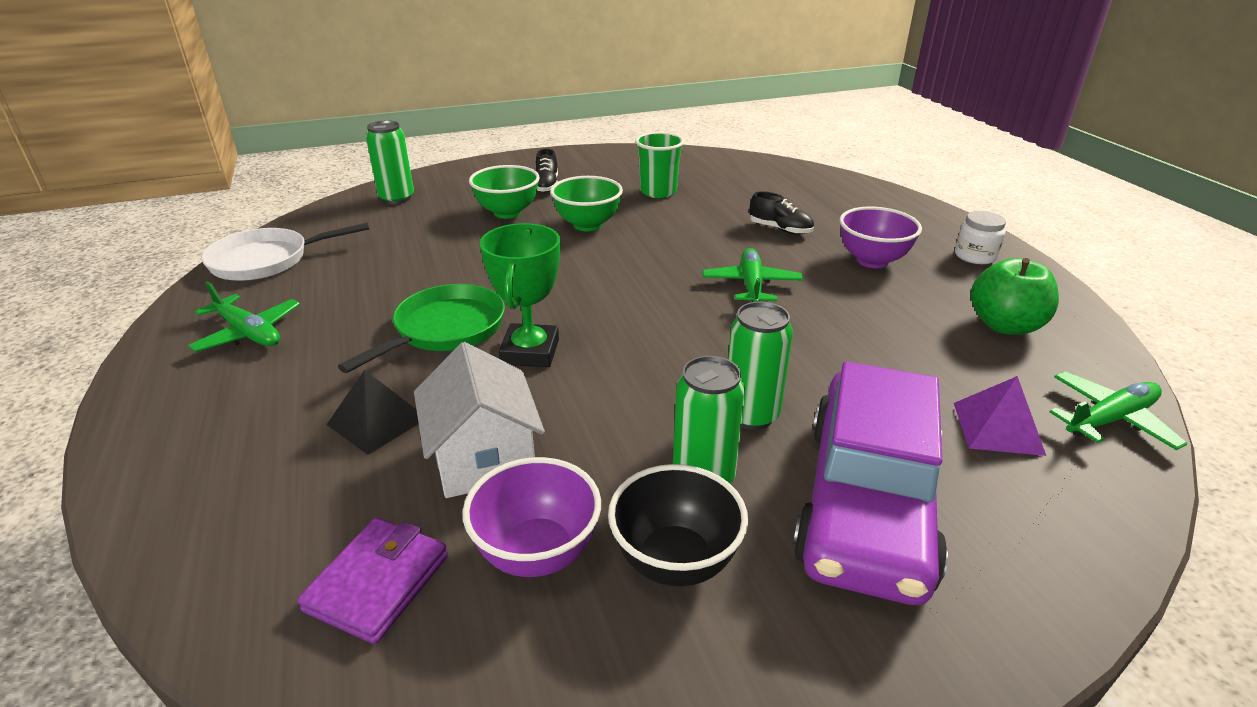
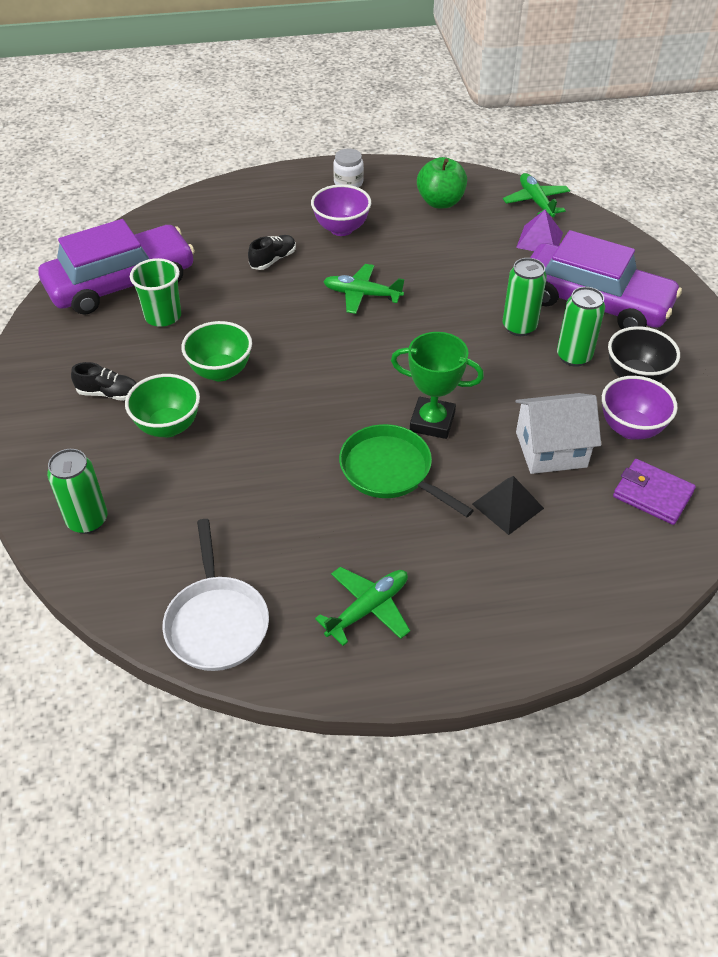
camera: 80 degrees left, 15 degrees up
(696, 170) = (121, 283): none -> purple car

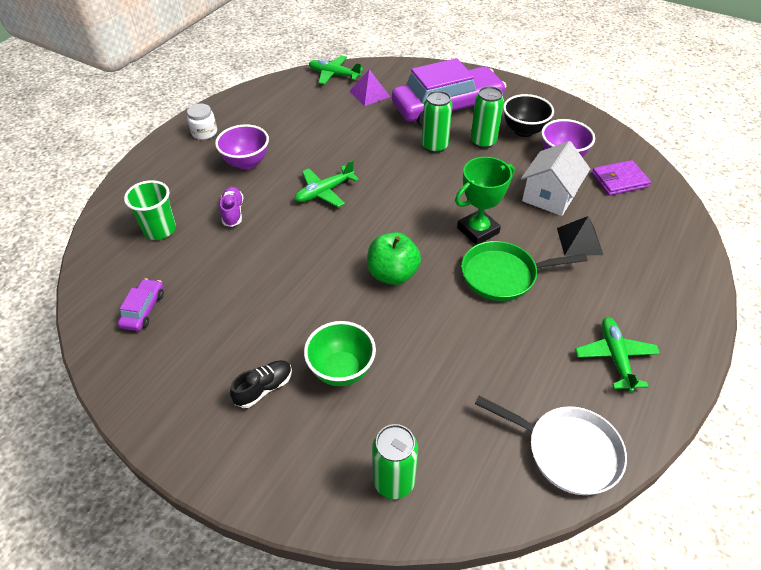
camera: 50 degrees left, 0 degrees up
(121, 283) = (143, 309): purple car -> purple car, size x0.41
(163, 316) = (215, 306): green cup -> green cup (160, 229)
(220, 371) = (316, 306): green bowl -> none
(273, 260) = (233, 212): black shoe -> purple shoe
(440, 202) = (282, 108): green apple -> green apple (392, 274)

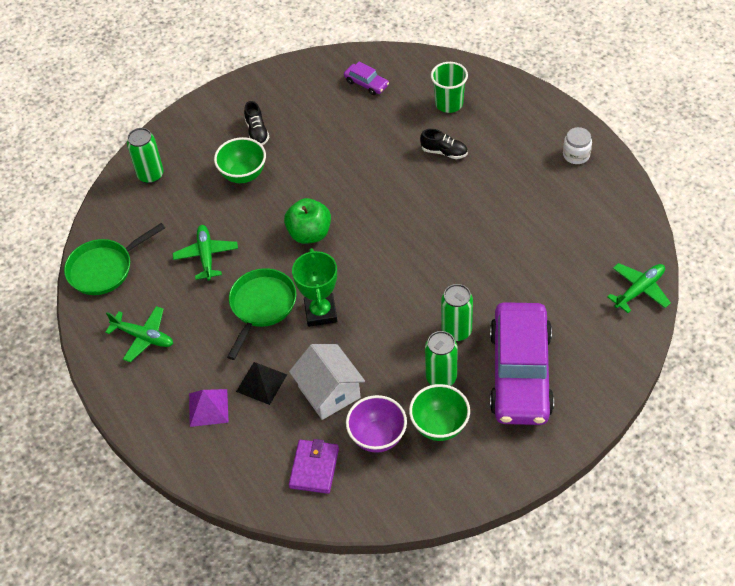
camera: 120 degrees right, 5 degrees up
(233, 212) = (444, 152): purple shoe -> black shoe
(246, 163) = (510, 175): purple bowl -> none
(324, 192) = (436, 220): green plane -> green plane (206, 255)
(369, 94) = (582, 310): purple pyramid -> purple pyramid (208, 407)
(524, 131) = (439, 426): black bowl -> green bowl
(567, 451) = (104, 268): white pan -> green pan

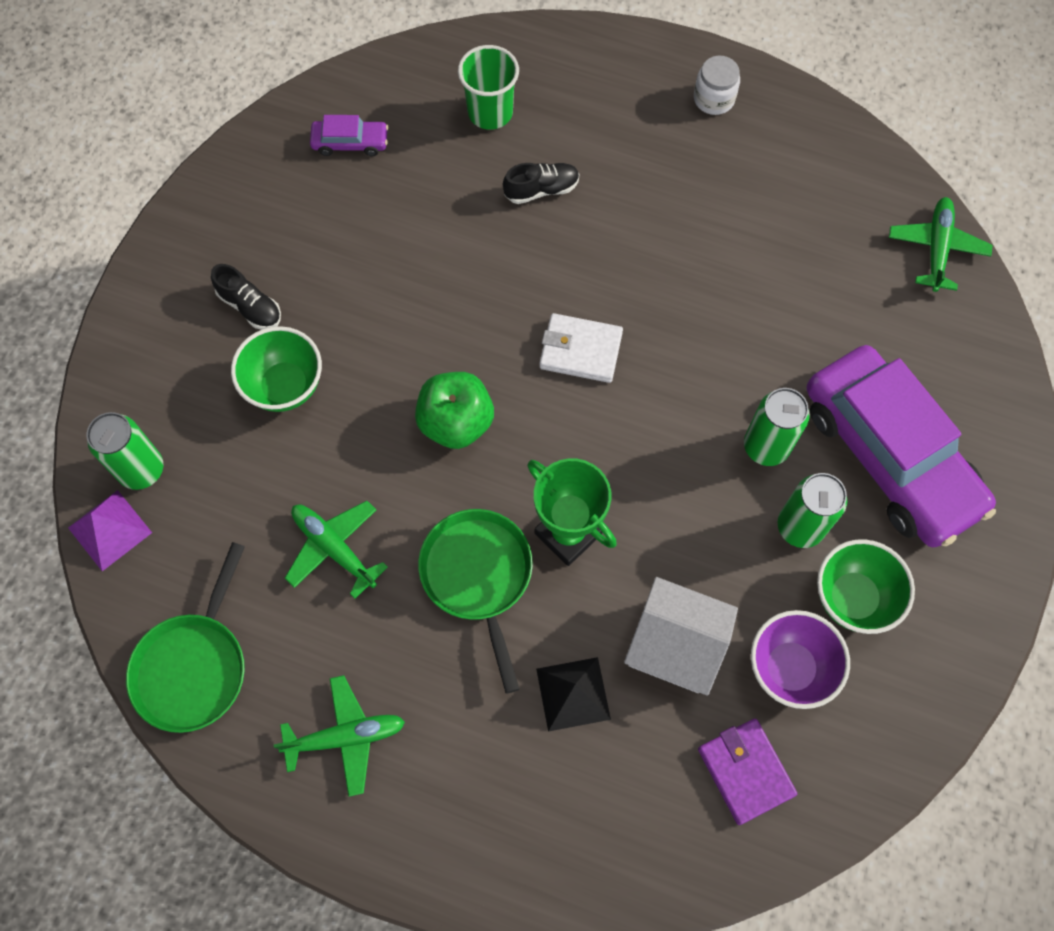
camera: 40 degrees left, 15 degrees up
(208, 407) = (530, 782): purple pyramid -> purple pyramid (110, 530)
(399, 235) = (580, 350): none -> white wallet

